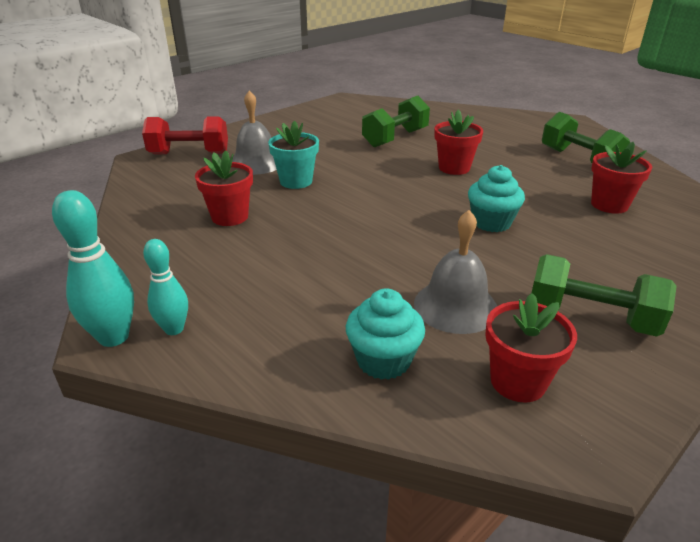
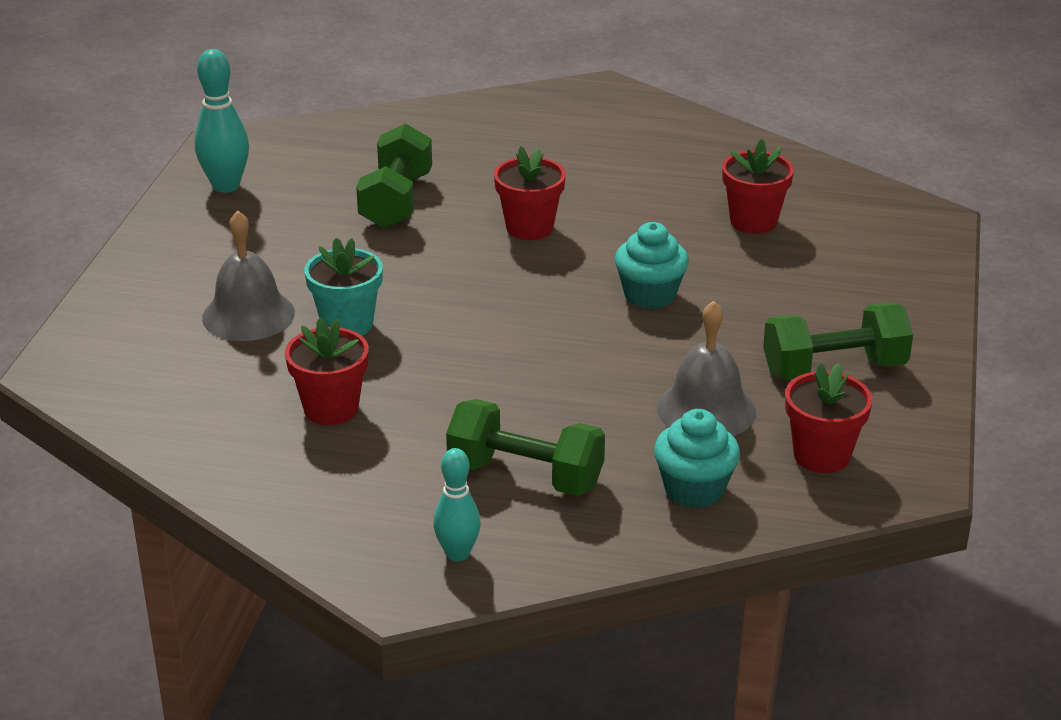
camera: 35 degrees left, 0 degrees up
(114, 337) = (406, 589): turquoise bowling pin -> turquoise bowling pin (226, 186)
(189, 154) = (121, 337): red dumbbell -> none
(579, 159) = (668, 159): green dumbbell -> green dumbbell (525, 476)

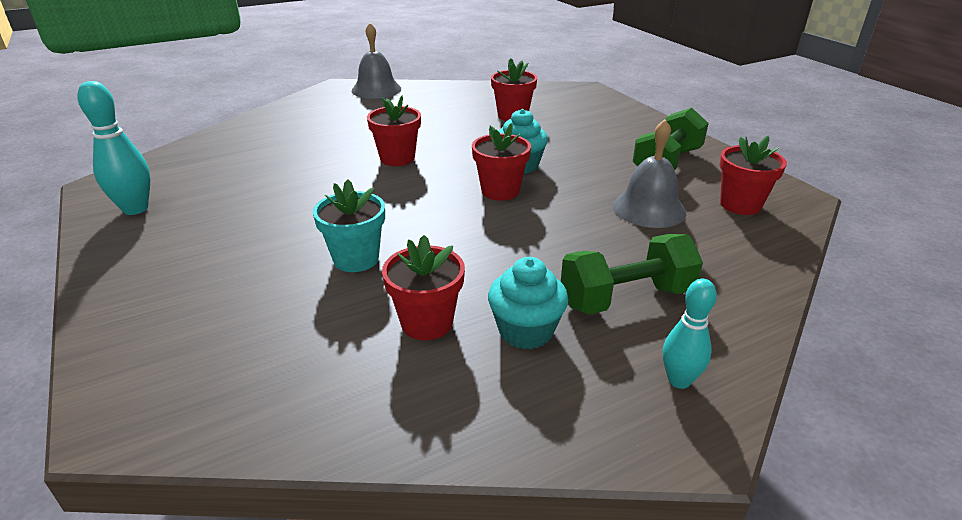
camera: 40 degrees left, 0 degrees up
(248, 315) = (265, 286): grey bell -> grey bell (376, 89)
(396, 201) = (287, 174): green dumbbell -> none
(579, 316) = (500, 191): none -> red flower pot
(694, 489) = (722, 254): turquoise cupcake -> turquoise cupcake (526, 331)

